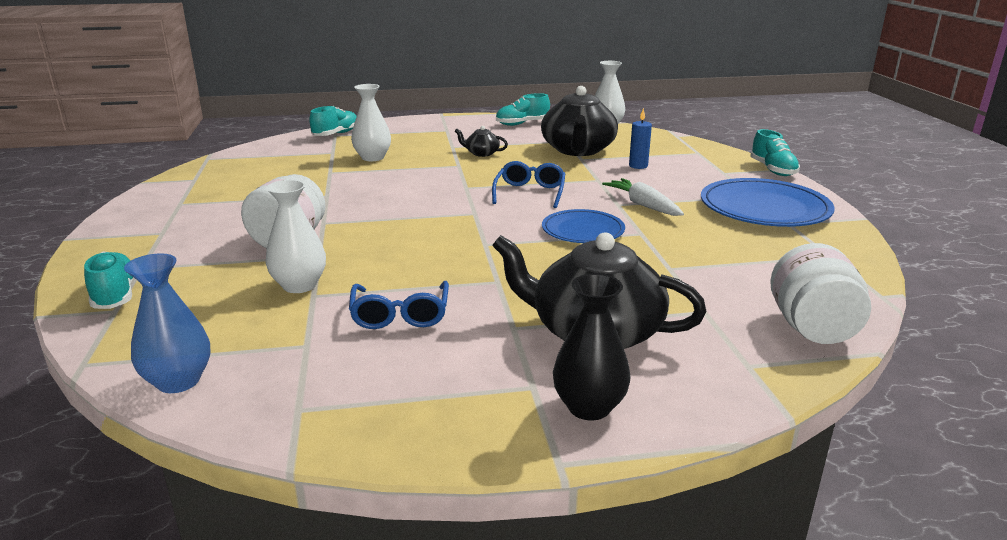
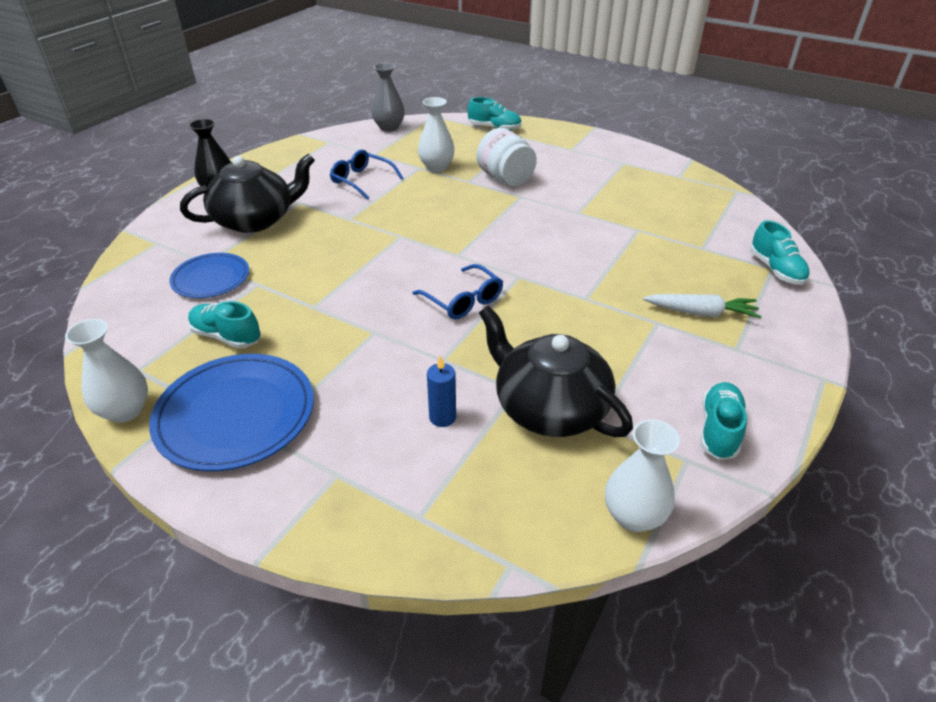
camera: 130 degrees right, 15 degrees up
(178, 381) = (389, 127): blue vase -> grey vase
(372, 158) = (662, 262): white vase -> white vase (125, 411)
(481, 153) = (611, 330): black teapot -> none
(583, 230) = (359, 284): blue plate -> blue plate (211, 278)
(643, 205) = (352, 344): white carrot -> white carrot (701, 313)
(772, 170) = (281, 532): turquoise shoe -> turquoise shoe (226, 336)
(812, 328) = (129, 285): white jar -> none

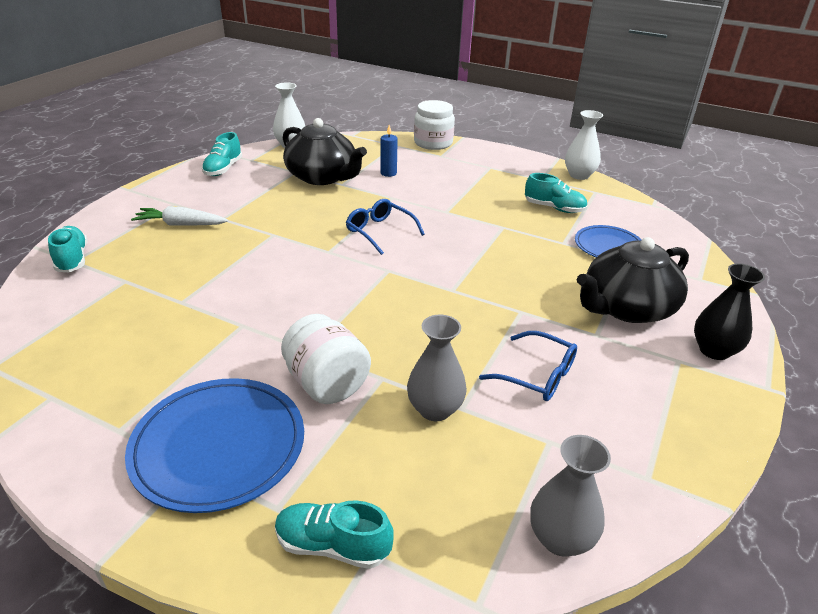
camera: 175 degrees right, 5 degrees down
(235, 415) = (512, 174): blue plate -> blue plate (218, 446)
(338, 526) = (433, 143): none -> white jar
(436, 167) = (435, 409): white vase -> grey vase

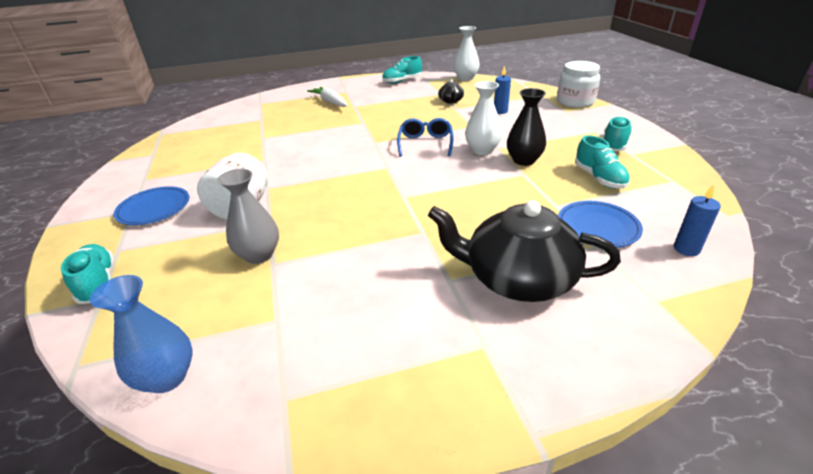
camera: 50 degrees right, 0 degrees up
(72, 259) = (261, 102): turquoise shoe -> turquoise shoe (614, 144)
(218, 446) = (154, 208): blue plate -> blue plate, size x0.61
(322, 177) = (451, 101): black teapot -> black teapot, size x0.44
(537, 375) = (351, 277): blue glasses -> none
(560, 538) = (167, 377): grey vase -> blue vase
(579, 175) = (681, 163): white vase -> white vase (482, 150)
(667, 238) = (686, 249): none -> blue candle
(714, 350) = (539, 362): black vase -> black vase (524, 160)

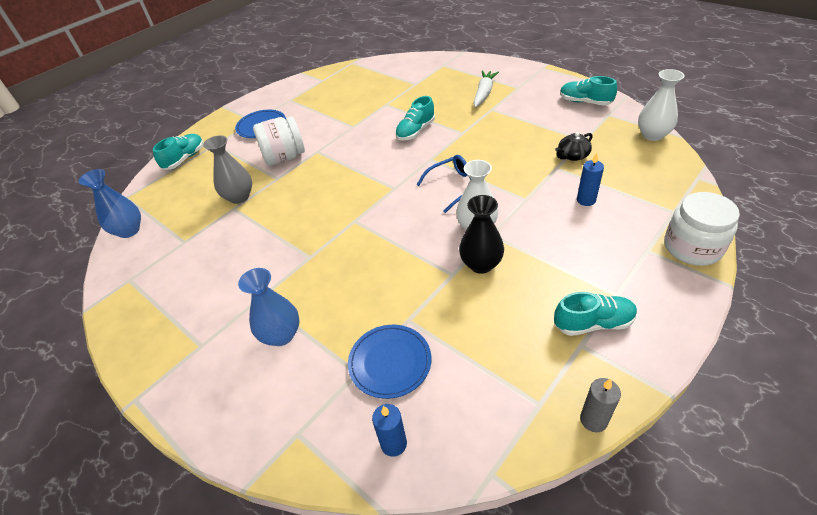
camera: 60 degrees right, 10 degrees up
(518, 278) = (281, 335): black teapot -> blue vase
(599, 178) = (490, 335): turquoise shoe -> turquoise shoe (415, 131)
(695, 169) = (593, 420): none -> grey candle

